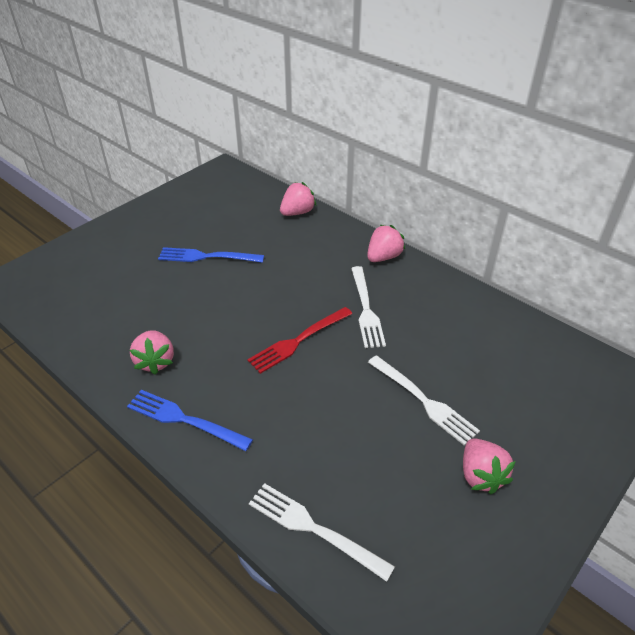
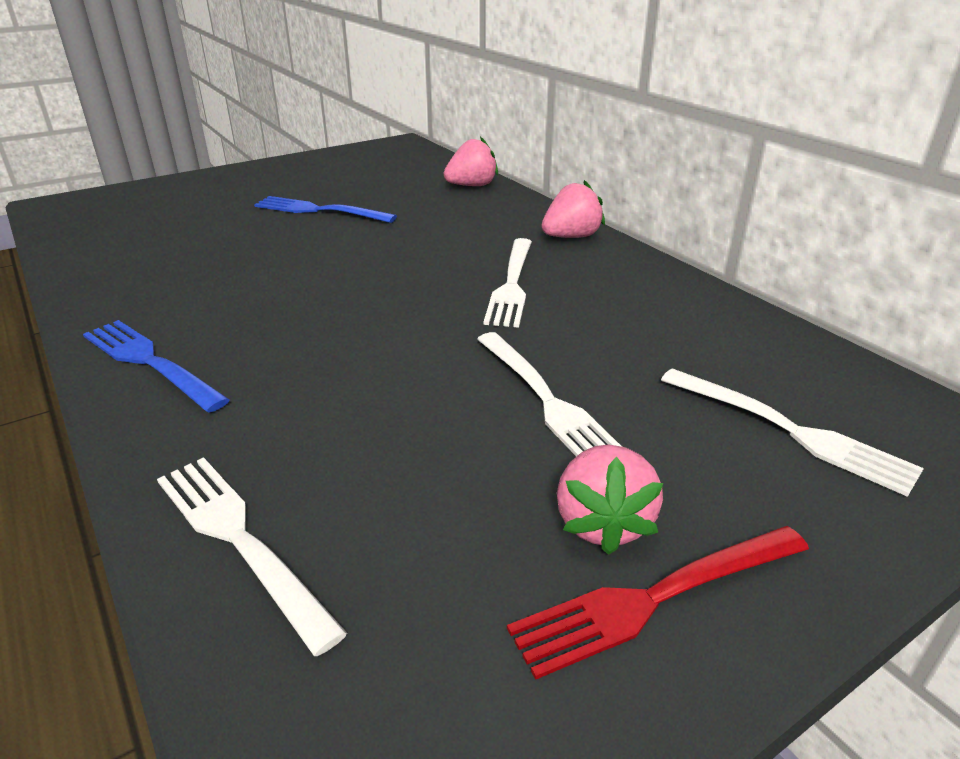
camera: 15 degrees right, 10 degrees down
(155, 361) = (165, 296): pink strawberry -> none
(298, 341) = (384, 303): red fork -> red fork (654, 599)
(549, 396) = (791, 431): none -> white fork

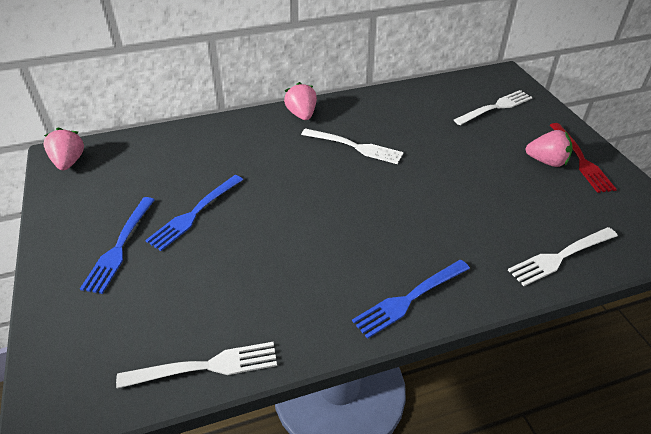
camera: 75 degrees left, 10 degrees up
(260, 190) = (119, 247): none -> blue fork
(472, 186) = (192, 135): pink strawberry -> pink strawberry (69, 162)
(547, 401) = (469, 158): white fork -> white fork (206, 366)

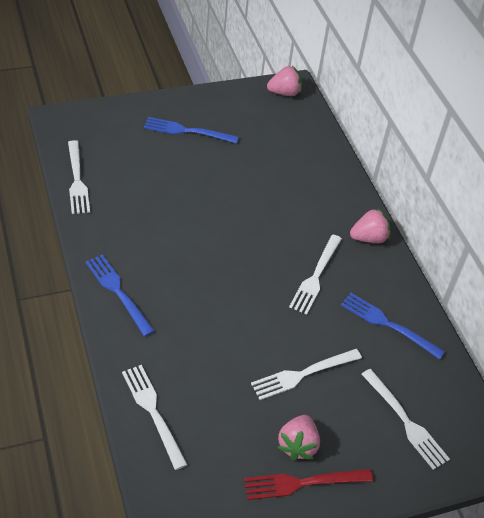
camera: 85 degrees right, 5 degrees up
(194, 214) = (220, 167): blue fork -> blue fork (387, 324)
(472, 157) = (302, 374): none -> white fork

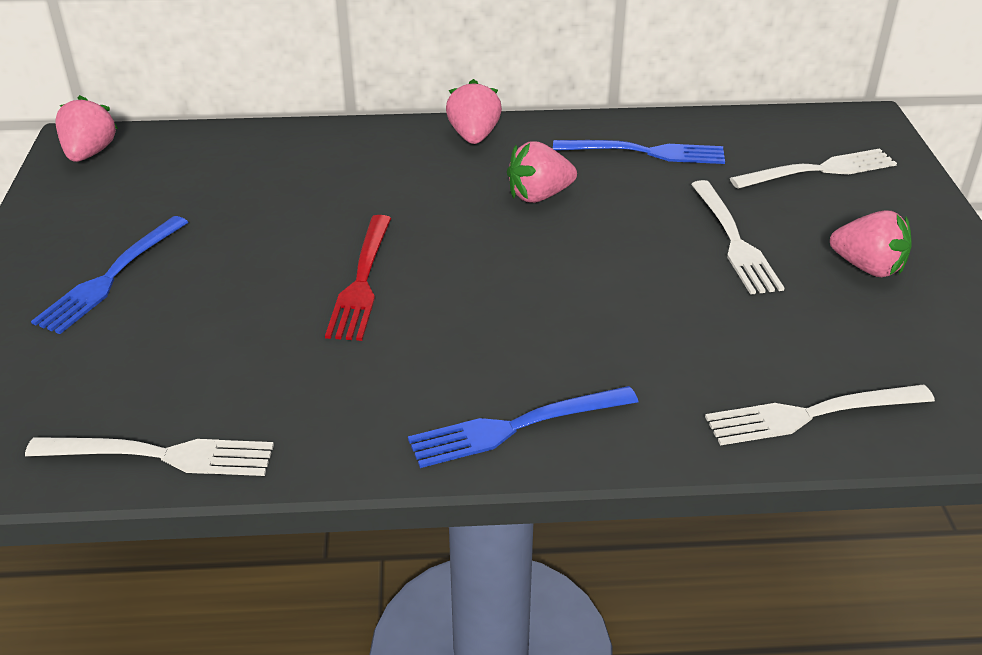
camera: 70 degrees left, 10 degrees down
(302, 483) = (935, 274): red fork -> red fork (362, 282)
(316, 277) = (539, 196): white fork -> pink strawberry
(387, 324) = (646, 152): blue fork -> blue fork turned 135 degrees counterclockwise

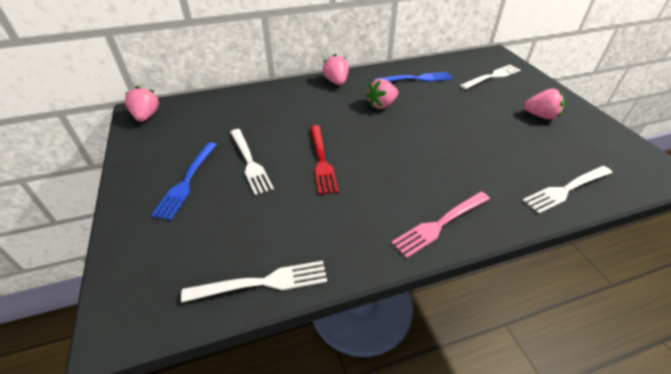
camera: 15 degrees left, 5 degrees up
(515, 427) = (440, 224): blue fork -> pink fork
(734, 241) = (479, 113): white fork -> white fork (250, 162)

